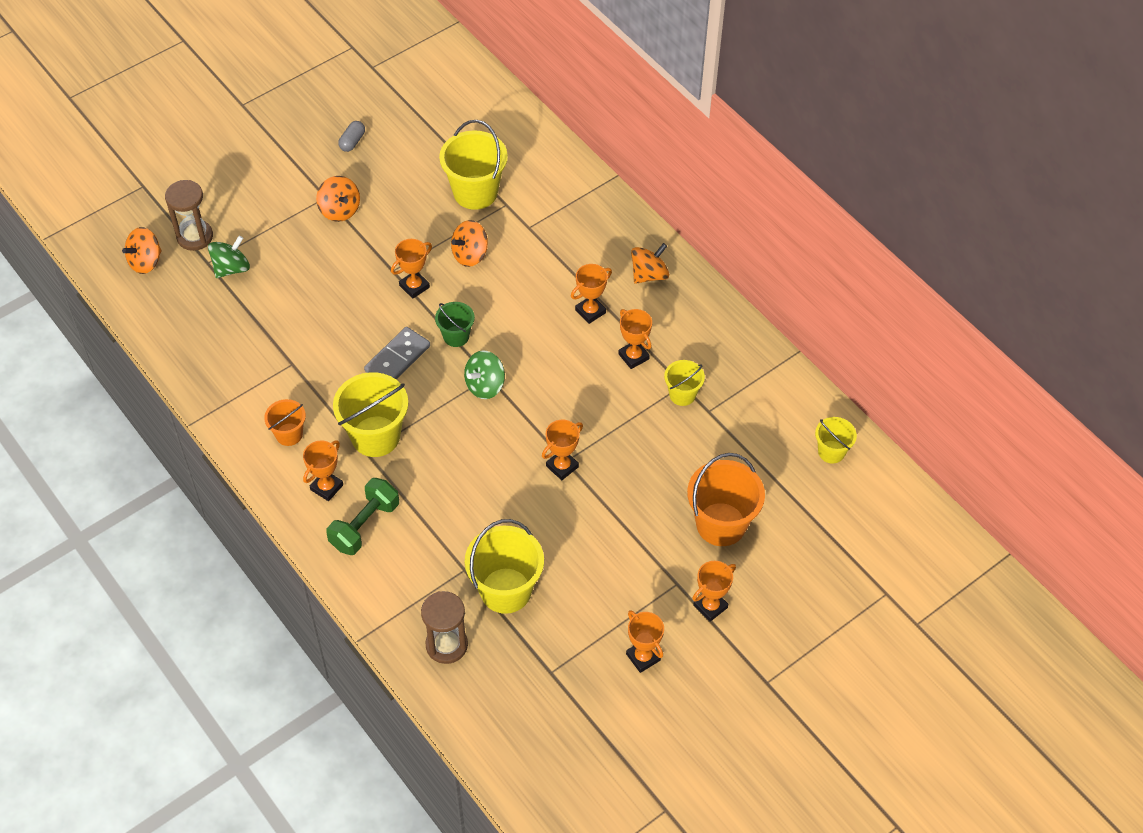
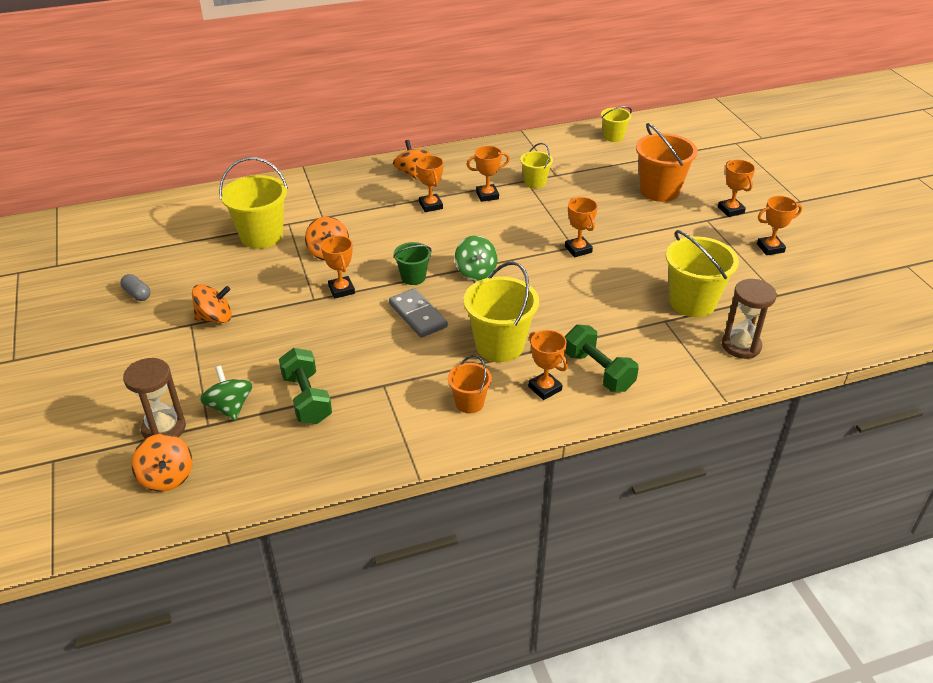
camera: 70 degrees left, 15 degrees down
(257, 316) = (307, 399): none -> green dumbbell

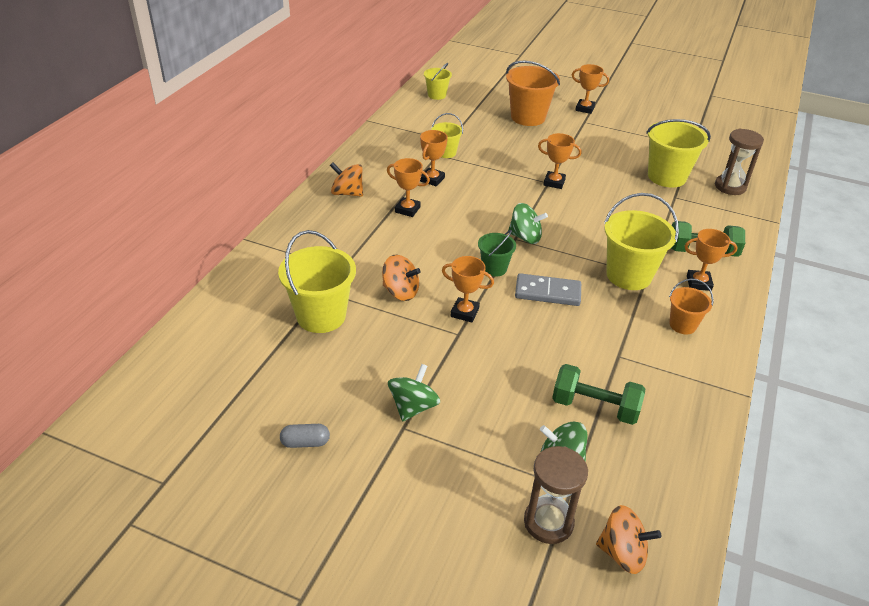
camera: 50 degrees left, 0 degrees up
(215, 318) = (413, 407): orange spinning top -> green spinning top
(770, 248) = (642, 121): orange trophy -> none

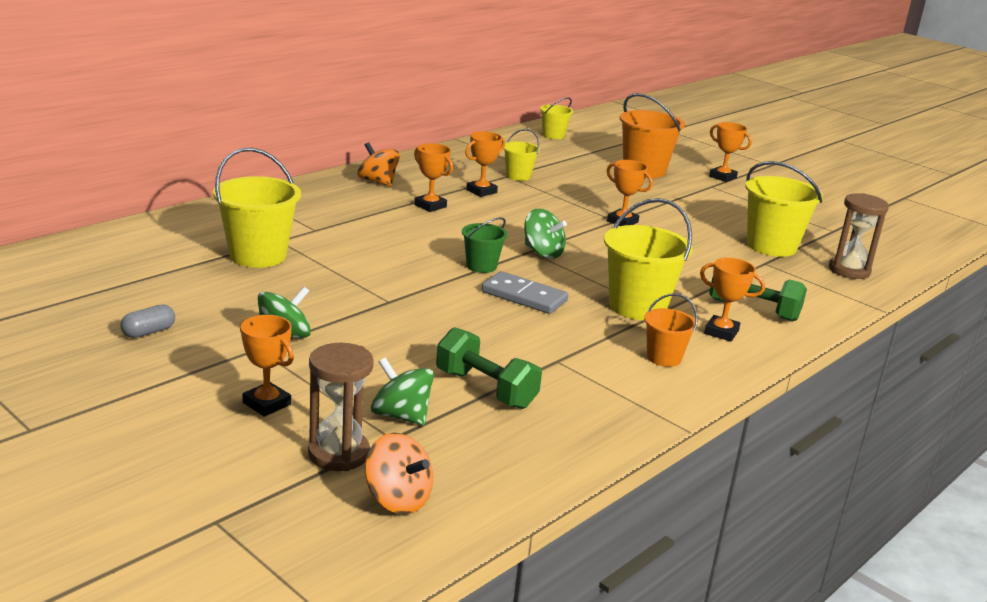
camera: 20 degrees right, 15 degrees down
(305, 442) = (149, 332): grey capsule -> grey capsule turned 60 degrees counterclockwise
(400, 292) = (359, 259): orange spinning top -> none
(464, 312) = (413, 288): orange trophy -> orange trophy (267, 404)

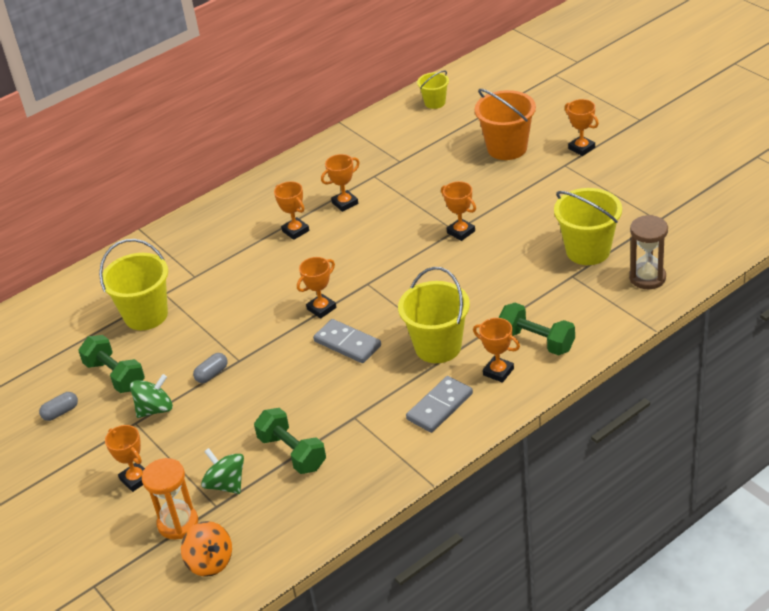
camera: 15 degrees right, 15 degrees up
(223, 303) = (115, 376): none -> green dumbbell
(338, 454) = (178, 523): brown hourglass -> orange hourglass
(356, 311) = (212, 374): none -> grey capsule
(378, 182) = (256, 202): orange spinning top -> none
(481, 266) = (321, 308): green bucket -> orange trophy
(518, 176) = (384, 175): yellow bucket -> none
(542, 252) = (377, 284): green spinning top -> none
(664, 358) = (440, 407): orange bucket -> grey domino

